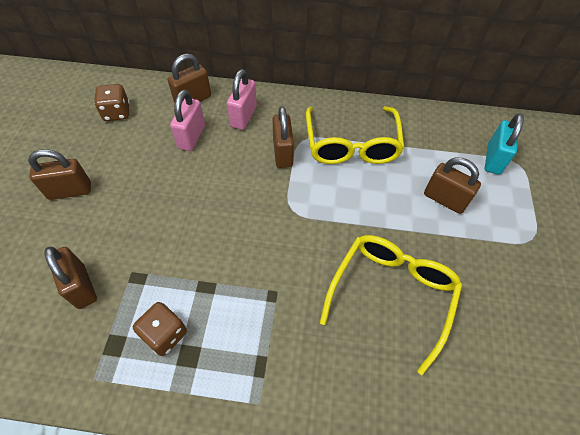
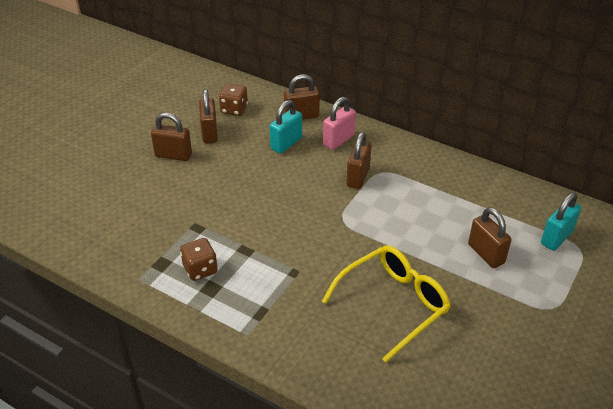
camera: 25 degrees right, 15 degrees down
(81, 286) = (154, 220): brown padlock -> brown padlock (209, 133)
(191, 137) = (286, 143): pink padlock -> turquoise padlock
(351, 145) = (424, 188): yellow glasses -> none

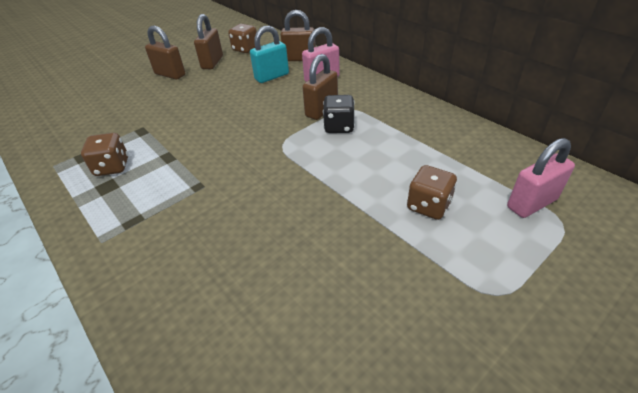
camera: 20 degrees right, 0 degrees up
(383, 193) = (339, 127): none -> black dice
(393, 304) = (283, 242): yellow glasses -> none
(486, 254) = (428, 206): brown padlock -> brown dice
(556, 238) = (531, 203): turquoise padlock -> pink padlock

